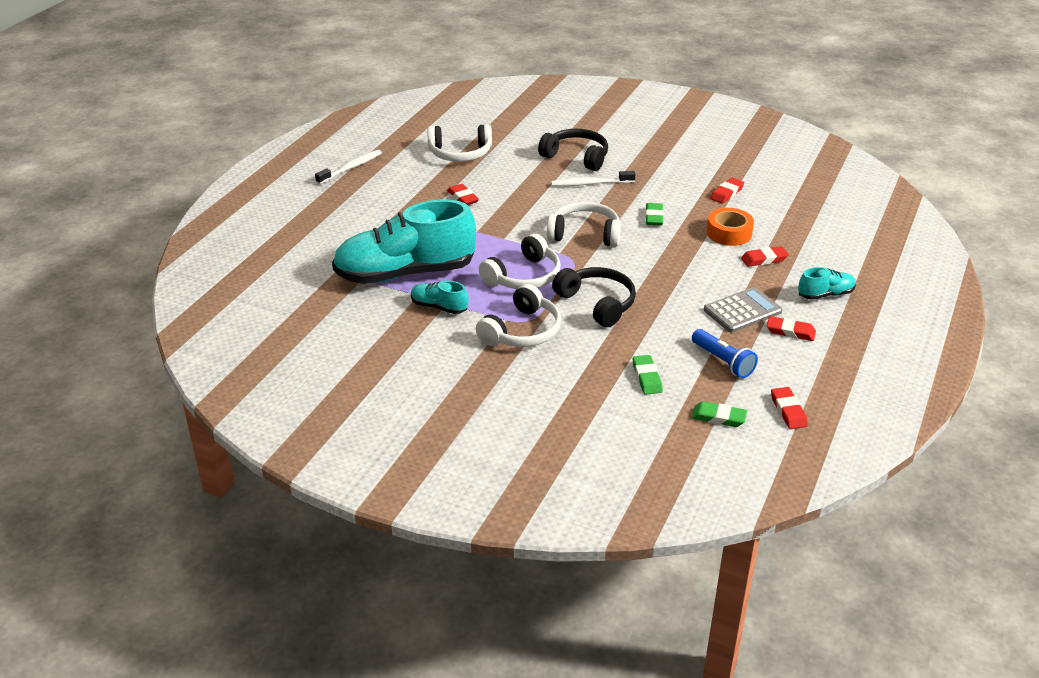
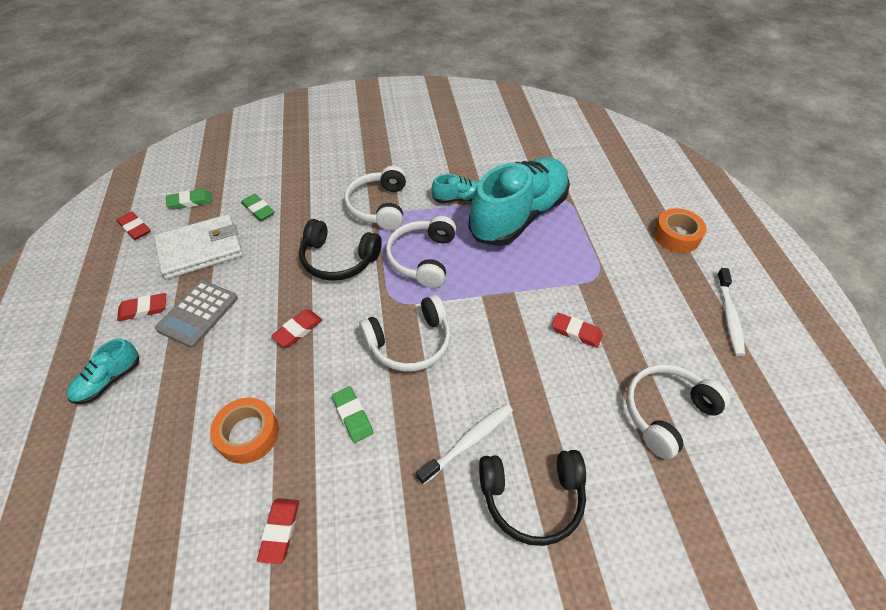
camera: 145 degrees right, 15 degrees up
(303, 213) = (676, 236): none -> orange tape
(723, 361) = (201, 249): blue flashlight -> white wallet
(764, 259) = (192, 405): red eraser -> red eraser (298, 330)

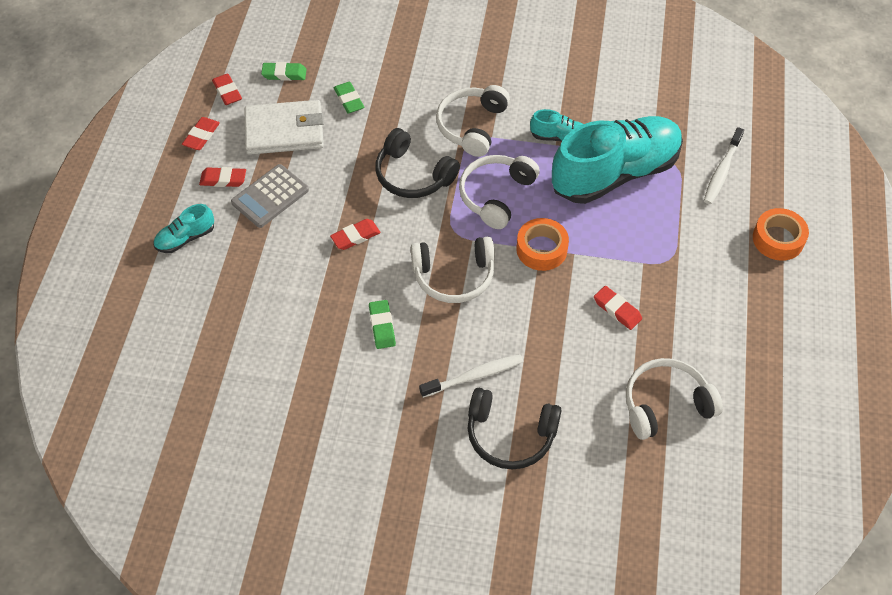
camera: 20 degrees right, 5 degrees up
(248, 434) = (291, 316): orange tape -> orange tape (541, 249)
(280, 531) = (299, 397): red eraser -> red eraser (201, 136)
(729, 316) = (782, 337): white toothbrush -> white toothbrush (722, 171)

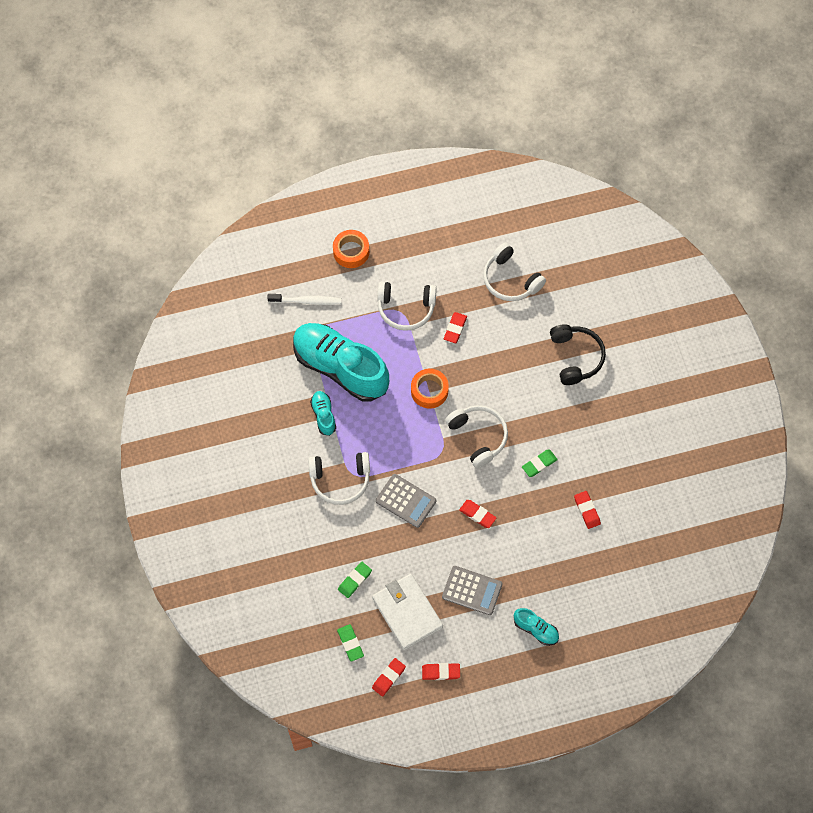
camera: 115 degrees left, 10 degrees up
(223, 179) = (473, 632): red eraser -> red eraser (587, 510)
(413, 175) = (406, 501): black headphones -> grey calculator
(474, 376) = (547, 393): white toothbrush -> none
(496, 195) = (397, 437): white headphones -> white headphones (406, 309)

